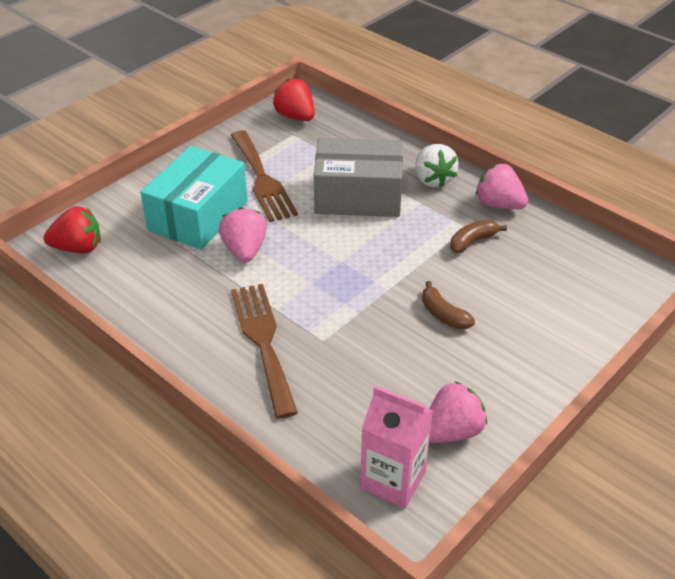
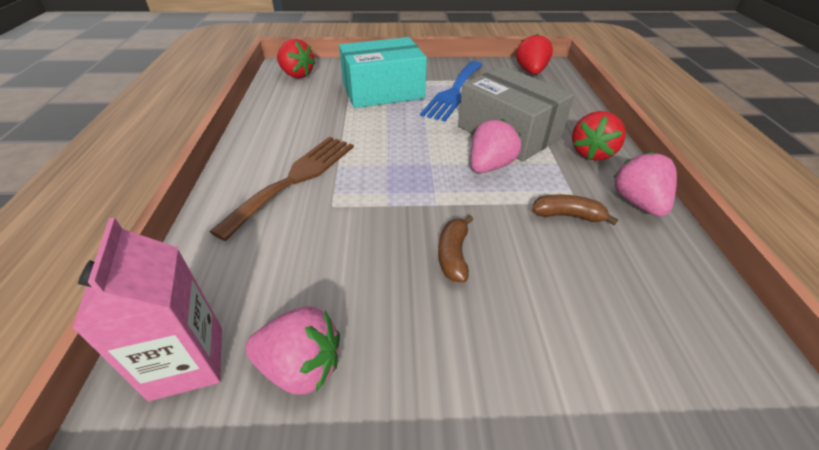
camera: 45 degrees right, 0 degrees up
(244, 250) = (377, 122): pink strawberry -> pink strawberry (489, 166)
(262, 179) = (453, 92): brown fork -> blue fork
(433, 179) = (591, 153): white strawberry -> red strawberry

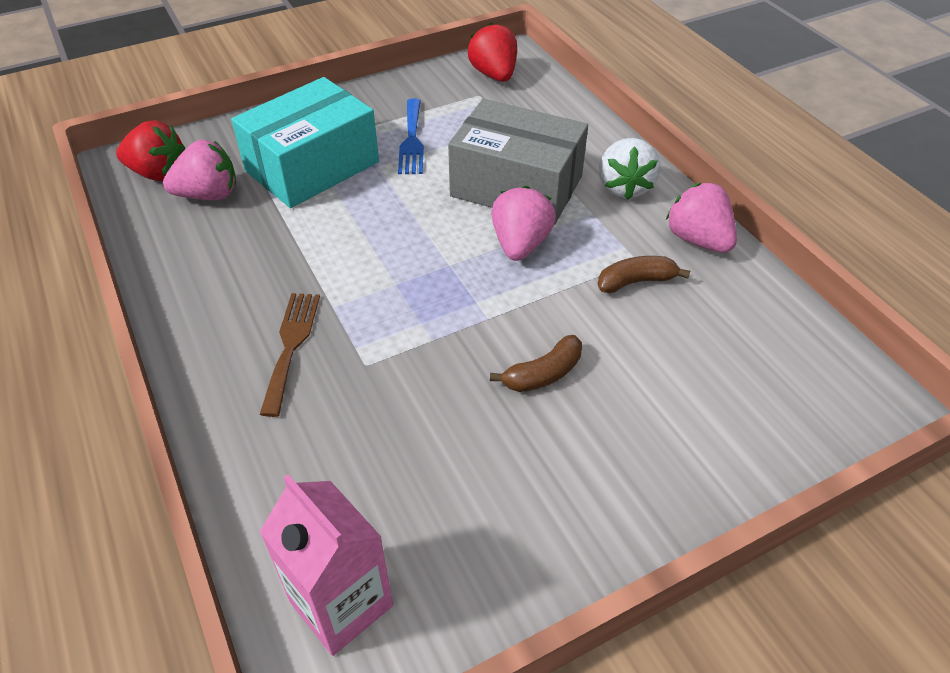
camera: 25 degrees left, 5 degrees up
(295, 179) = (291, 345): brown fork -> brown fork, size x0.65
(301, 367) = (464, 554): pink strawberry -> pink strawberry (208, 195)
(453, 92) = (412, 140): blue fork -> blue fork, size x0.65
(453, 255) = (543, 374): brown banana -> brown banana turned 105 degrees counterclockwise
(591, 153) = (624, 187): red strawberry -> white strawberry

